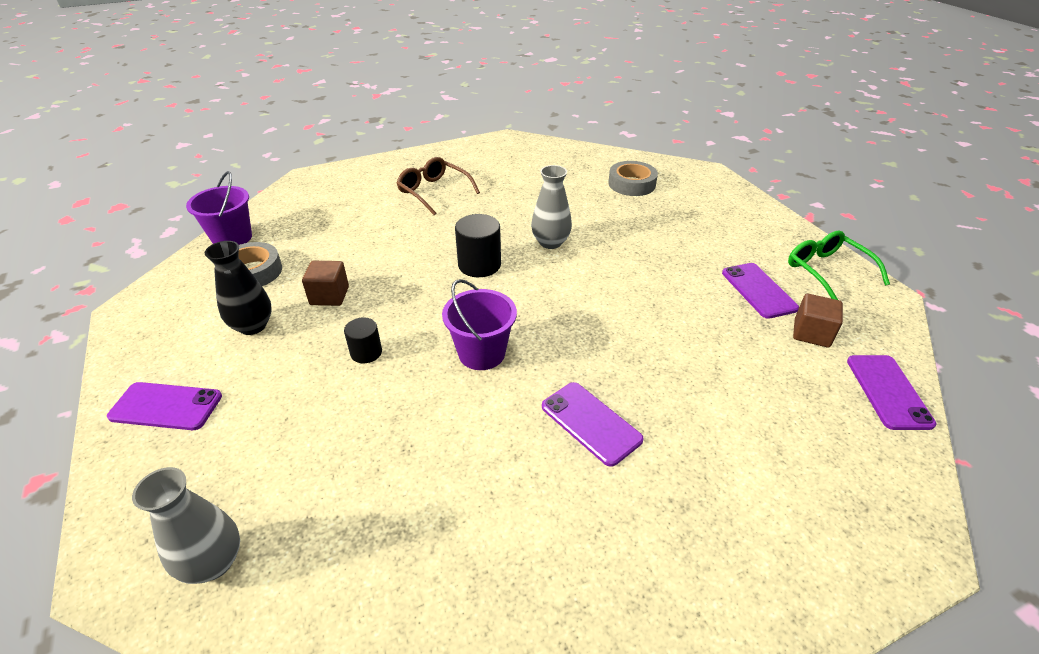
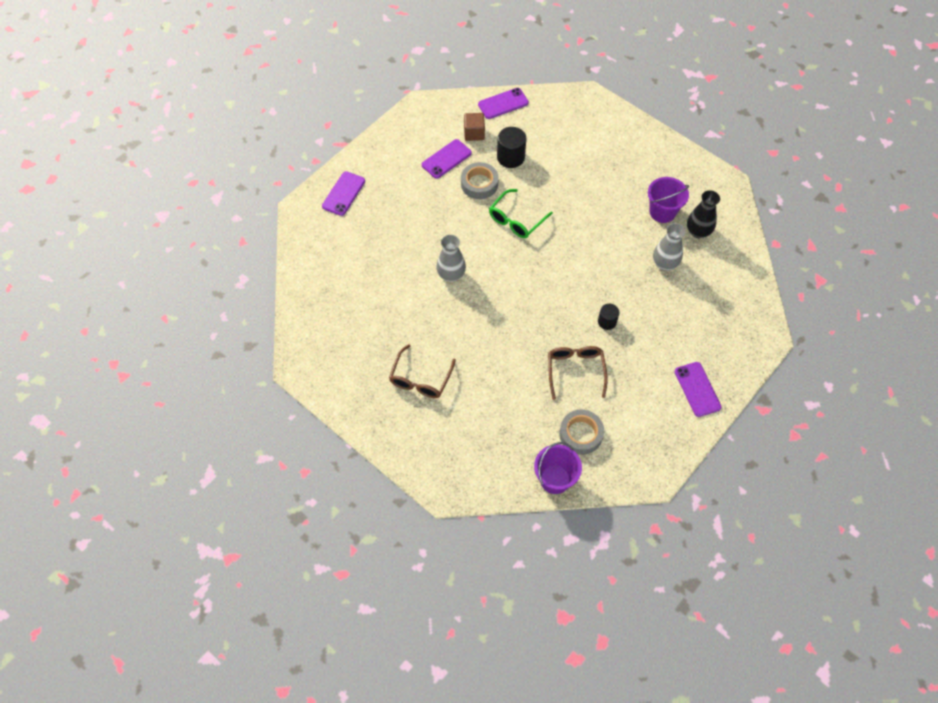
camera: 115 degrees left, 20 degrees up
(213, 562) = (742, 306): grey vase -> grey vase (665, 263)
(253, 326) = (624, 394): black vase -> black vase (698, 231)
(329, 296) = (575, 370): brown cube -> brown glasses
(479, 265) = (498, 304): black cylinder -> black cylinder (510, 157)
(481, 353) = (574, 268): purple bucket -> purple bucket (662, 212)
(590, 423) = (591, 206): purple phone -> purple phone (343, 193)
(631, 184) = (343, 251): grey tape -> grey tape (479, 184)
(827, 271) = (409, 130): green glasses -> green glasses (516, 220)

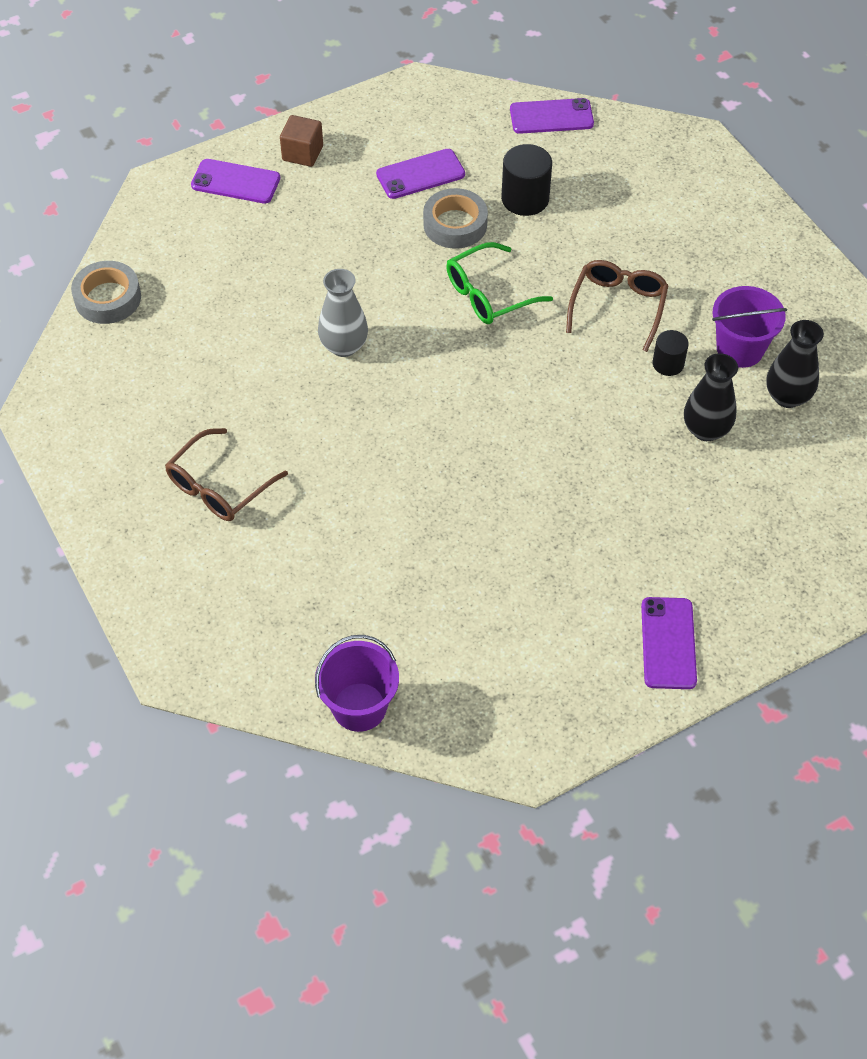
camera: 20 degrees right, 5 degrees down
(343, 193) = (236, 182): purple phone -> purple phone turned 60 degrees clockwise
(474, 133) = (483, 148): brown cube -> brown cube (302, 153)
(575, 370) = (474, 550): brown glasses -> brown glasses (618, 307)
(581, 434) = (436, 651): grey tape -> grey tape (108, 298)
(607, 321) = (564, 491): black cylinder -> black cylinder (668, 364)
(665, 263) = (706, 429): grey vase -> black vase

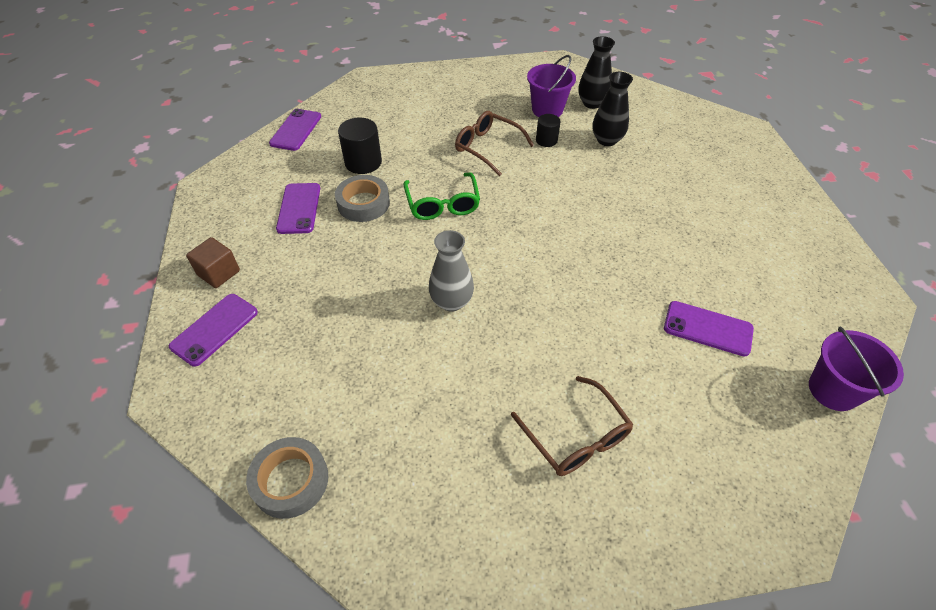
camera: 70 degrees left, 5 degrees down
(668, 643) = (777, 202): purple phone -> purple phone (707, 328)

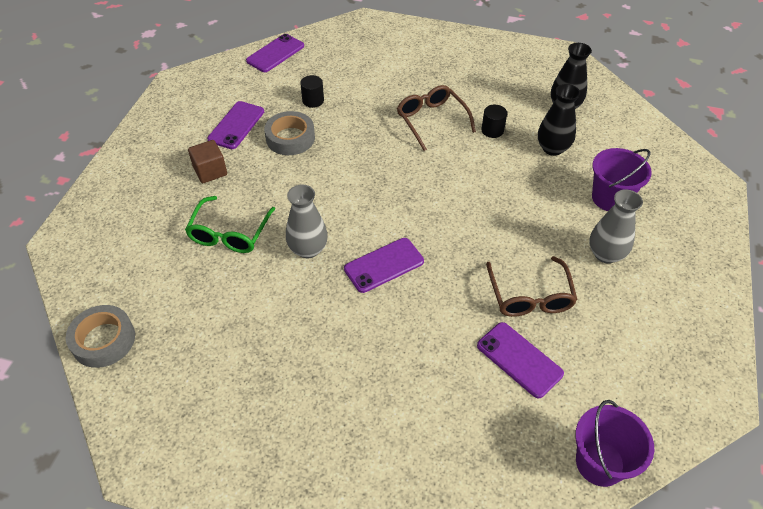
camera: 25 degrees right, 0 degrees up
(214, 329) = (117, 204): purple phone -> purple phone (384, 265)
(219, 273) = (145, 159): brown cube -> brown cube (210, 171)
(363, 162) = (313, 100): black cylinder -> black cylinder, size x0.61
(442, 204) = (356, 161): green glasses -> green glasses (229, 233)
(547, 110) = (514, 100): purple bucket -> purple bucket (610, 198)
(576, 437) = (335, 401): brown glasses -> brown glasses (530, 296)
(710, 213) = (605, 254): none -> grey vase

